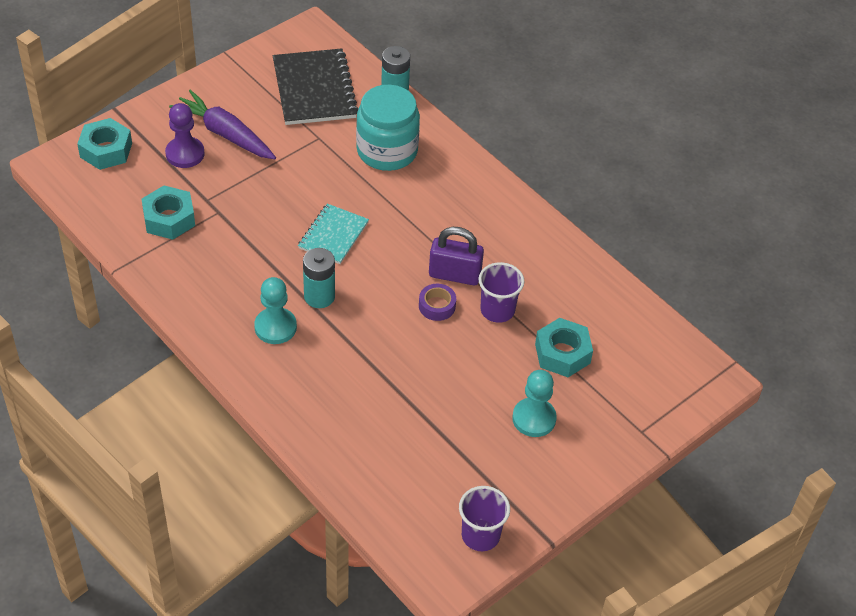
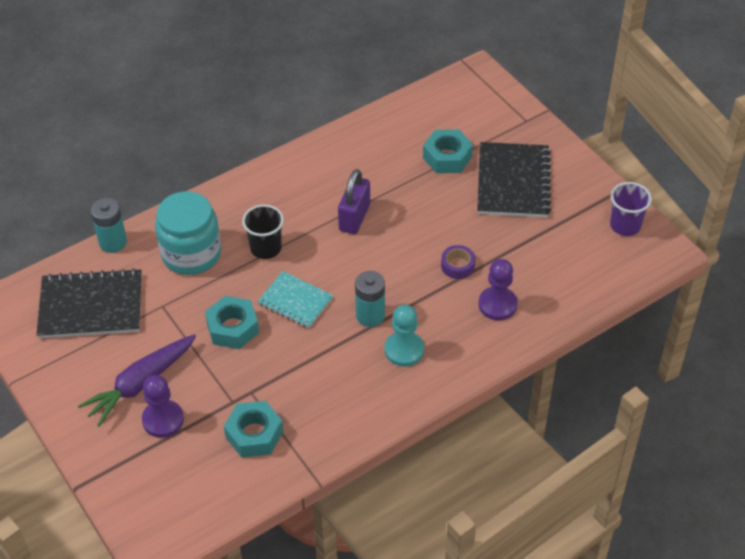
camera: 80 degrees left, 0 degrees up
(106, 150) = (143, 493): turquoise nut -> turquoise nut (232, 328)
(343, 407) = (497, 304): none -> purple pawn
(401, 206) = (266, 248): none -> black cup
(437, 306) = (389, 232): purple tape -> purple tape (457, 265)
(497, 310) = (397, 193): purple cup -> none
(534, 418) = (513, 182): turquoise pawn -> black notebook

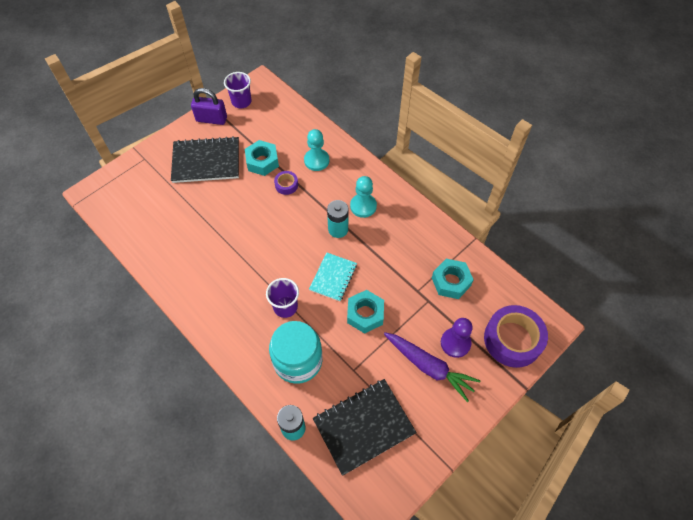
camera: 100 degrees left, 10 degrees up
(91, 306) = (364, 426): black notebook -> black notebook turned 75 degrees clockwise
(146, 489) = (512, 339): none -> purple tape
(266, 248) = (285, 307): black cup -> purple cup
(354, 217) = (248, 252): purple padlock -> purple padlock (211, 119)
(447, 157) = (183, 202): turquoise nut -> turquoise nut (262, 161)
(497, 304) = (316, 160): purple pawn -> turquoise pawn

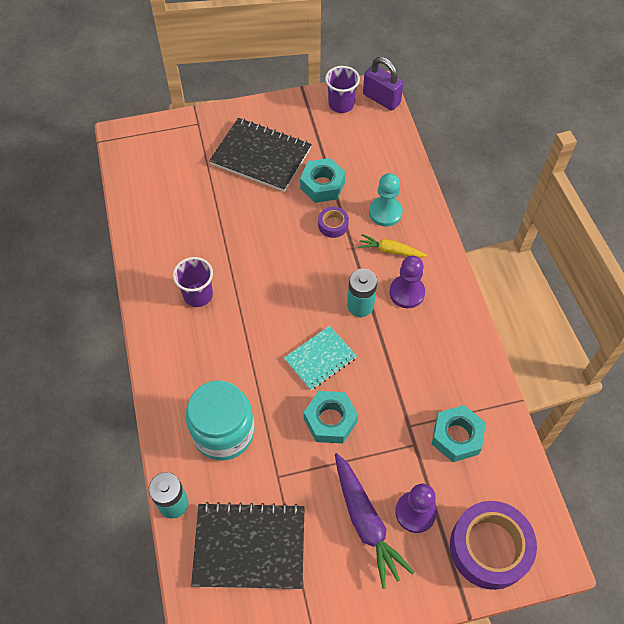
camera: 30 degrees right, 0 degrees up
(211, 119) = (295, 110): purple padlock -> purple padlock (381, 99)
(285, 307) = (247, 364): purple cup -> purple cup (198, 295)
(335, 184) = (390, 250): none -> yellow carrot
(363, 206) = (407, 293): turquoise pawn -> purple pawn

